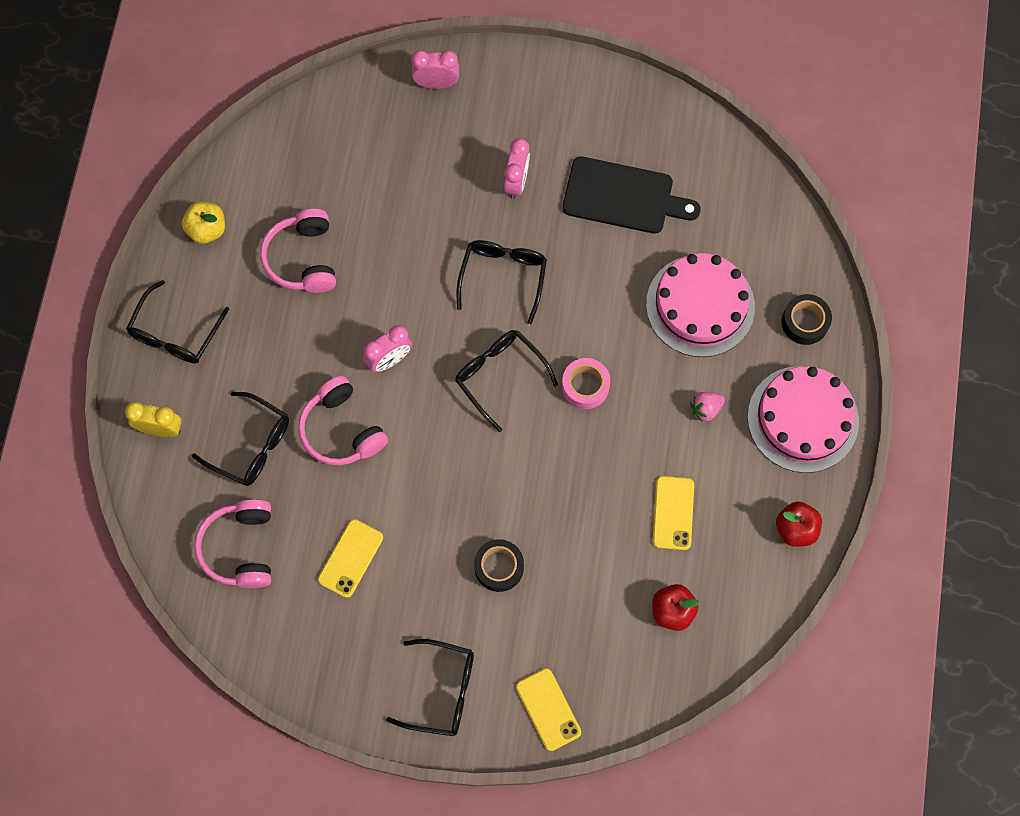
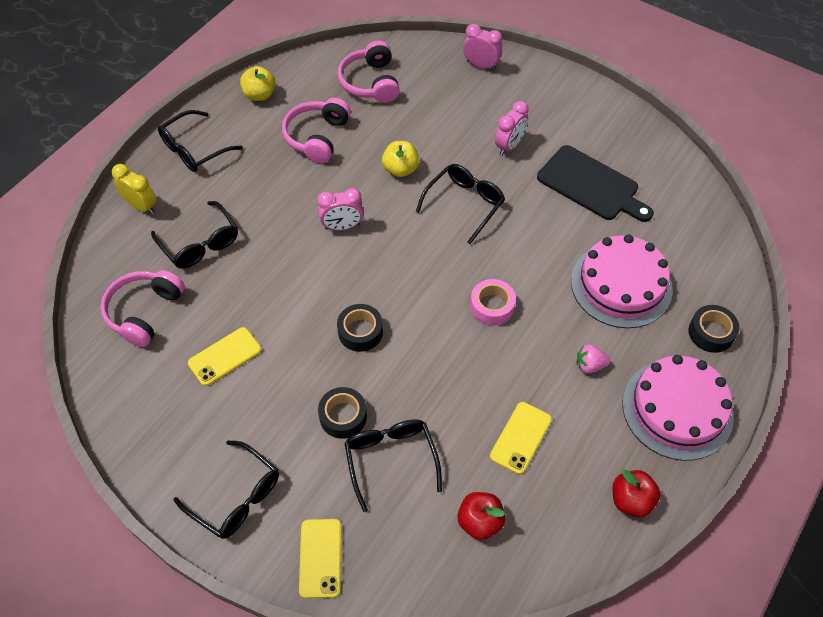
camera: 25 degrees right, 15 degrees down
(342, 429) = (276, 260): pink headphones -> pink headphones (370, 82)
(415, 262) = (400, 169): none -> yellow apple
(470, 472) = (360, 332): none -> black tape
(499, 376) = (424, 271): black glasses -> black glasses (391, 459)

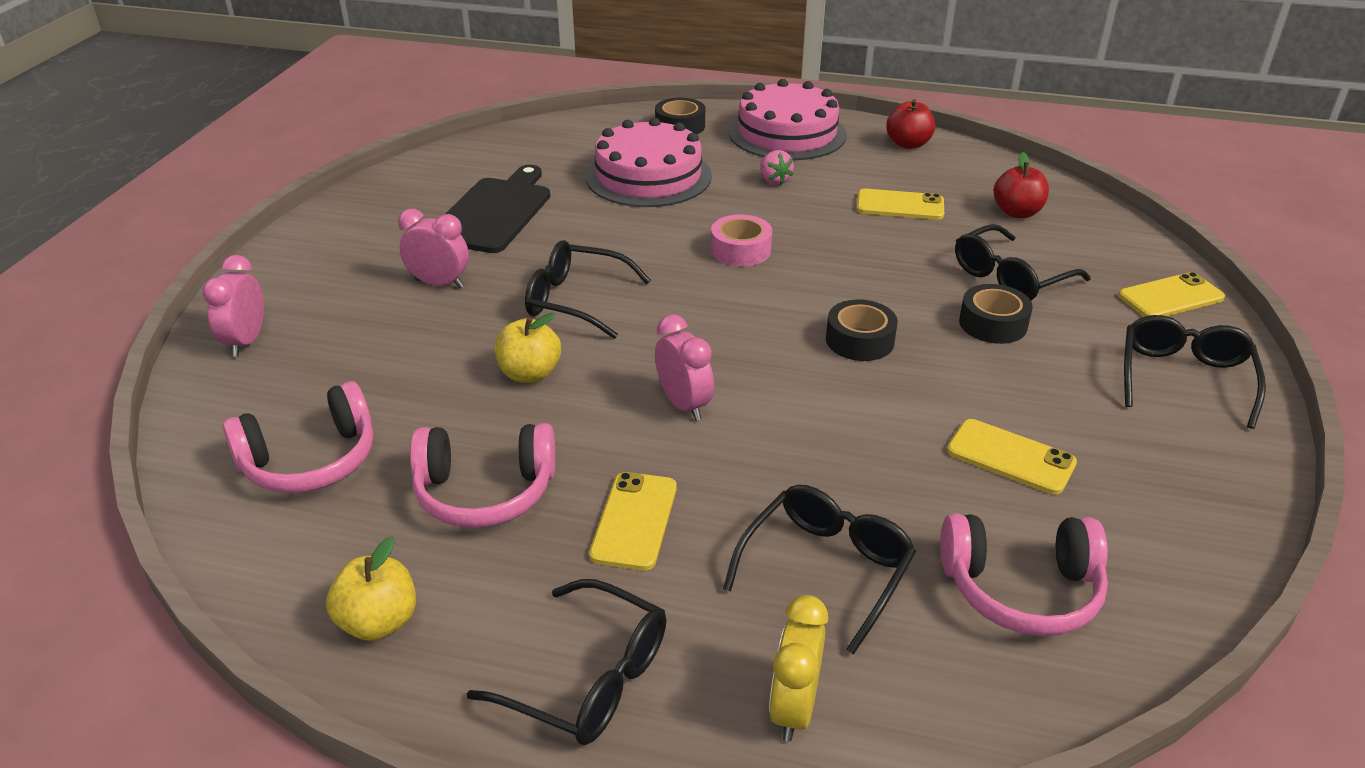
camera: 110 degrees left, 20 degrees down
(269, 184) = (634, 521): none -> yellow phone

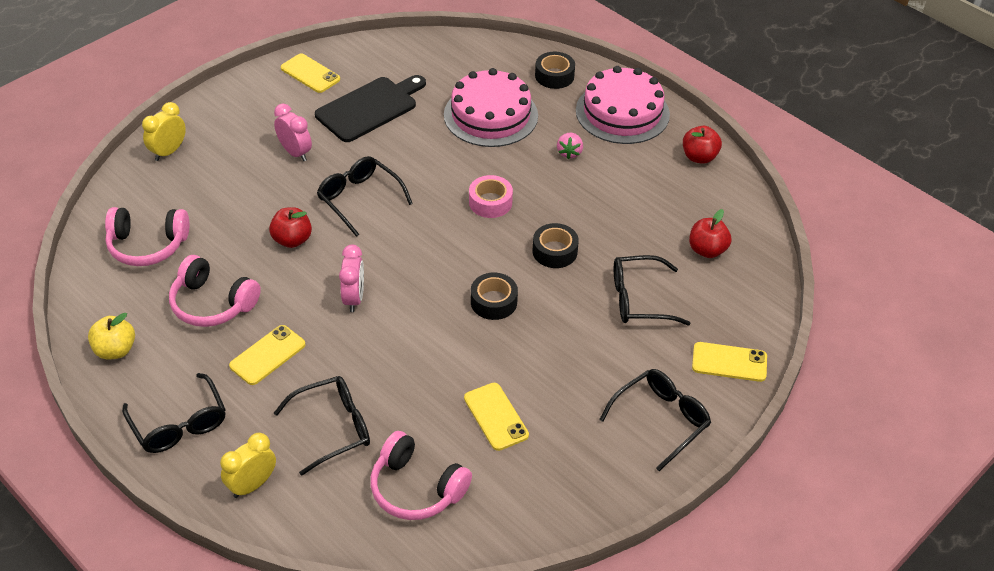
camera: 30 degrees right, 10 degrees up
(246, 342) = (168, 152): pink clock -> yellow clock
(530, 374) = (292, 240): yellow apple -> red apple
(900, 205) = (632, 210): yellow phone -> yellow phone (310, 74)
(993, 324) = (587, 328): black tape -> black tape (554, 251)

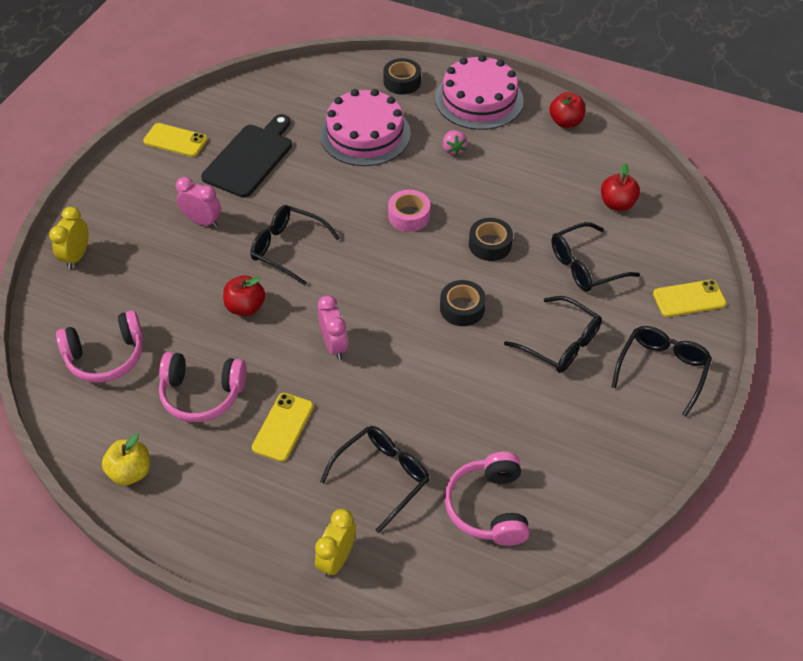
camera: 20 degrees left, 5 degrees up
(179, 424) = (234, 524): black glasses -> black glasses (560, 344)
(416, 488) = (488, 507): pink headphones -> pink headphones turned 75 degrees clockwise
(496, 416) = (522, 415): yellow phone -> none

